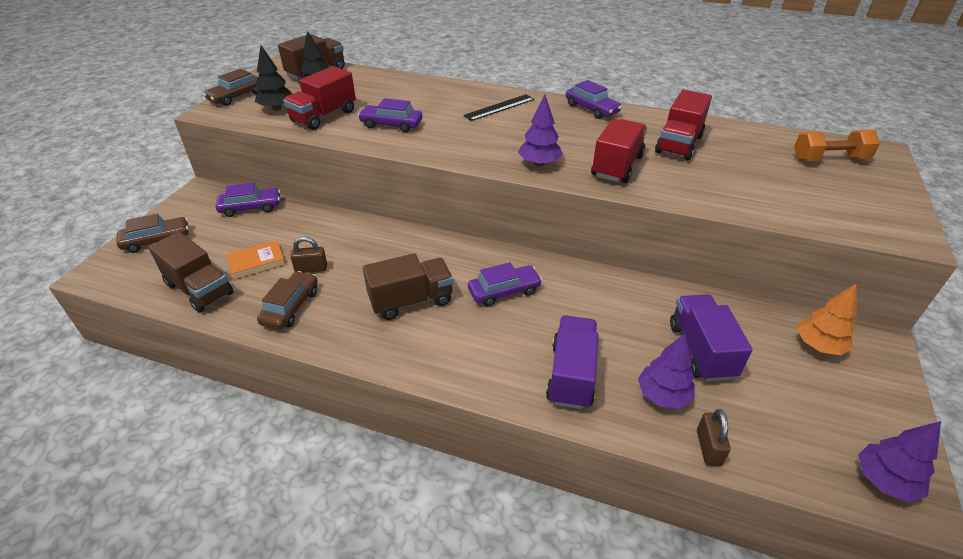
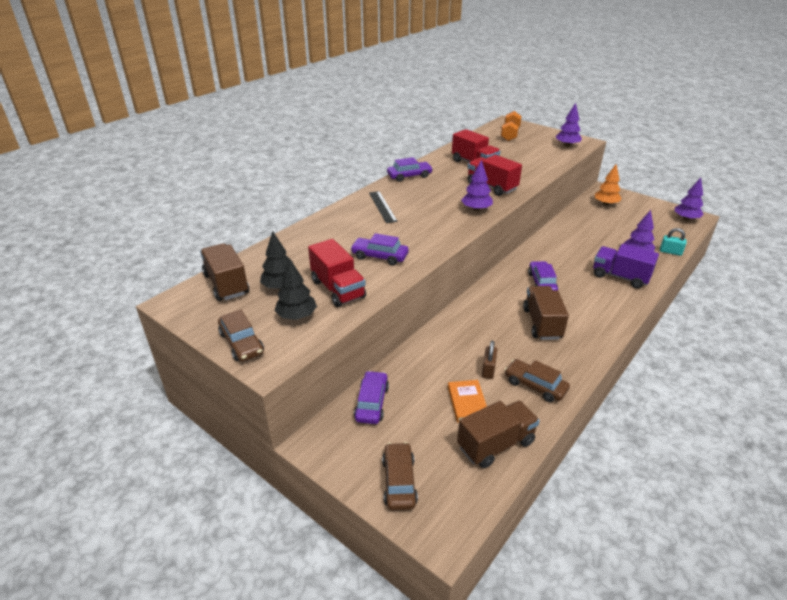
camera: 70 degrees left, 5 degrees down
(391, 124) = (379, 256): purple car -> purple car turned 75 degrees clockwise
(701, 351) = (605, 234): purple truck -> none
(708, 447) = (670, 252): brown padlock -> turquoise padlock
(861, 218) = (567, 145): none -> purple tree

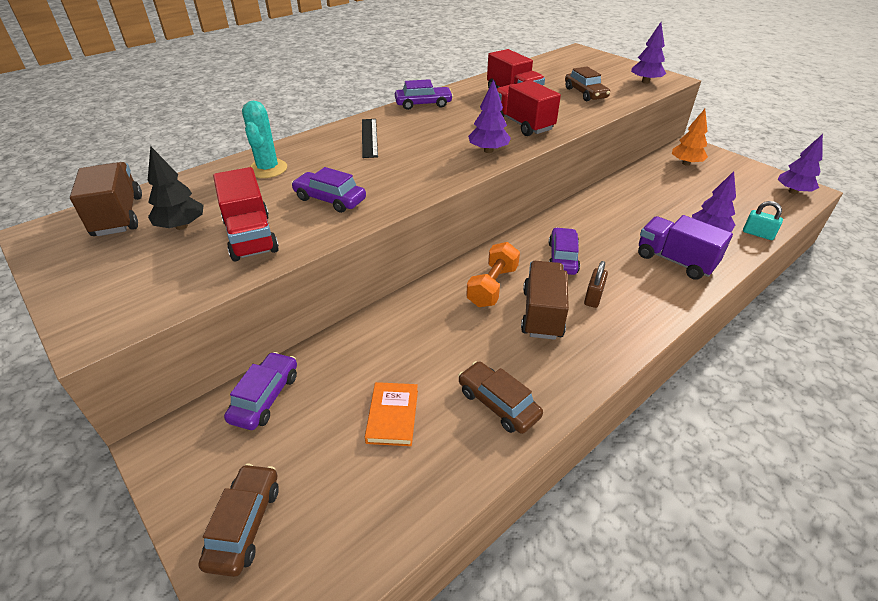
camera: 10 degrees right, 5 degrees up
(241, 343) = (82, 297): brown car -> brown car (585, 93)
(297, 316) = (176, 268): black tree -> none
(319, 238) = (268, 169): none -> turquoise cactus
(488, 369) = (442, 370): brown padlock -> brown padlock (593, 297)
(495, 444) = (406, 487): brown truck -> none
(510, 134) = (575, 65): orange dumbbell -> orange dumbbell (492, 286)

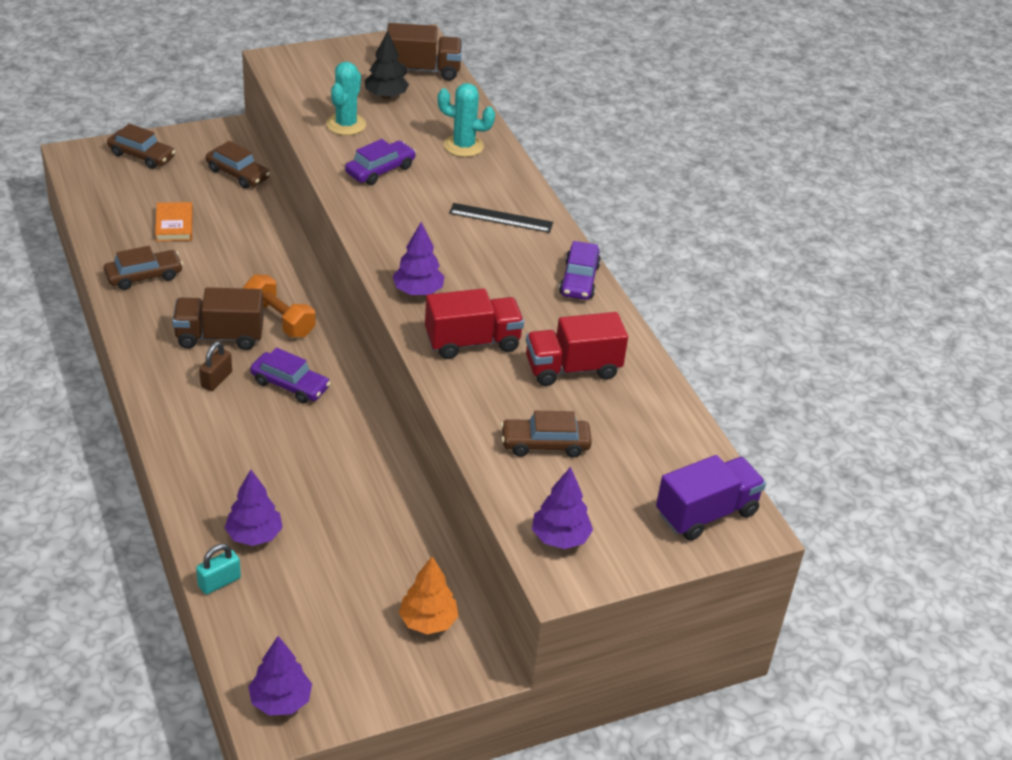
camera: 105 degrees right, 0 degrees up
(251, 237) = (346, 124): red truck -> turquoise cactus
(265, 397) = (238, 174): purple car -> brown car
(392, 416) = (174, 225): orange book -> orange book turned 60 degrees clockwise
(542, 313) = (219, 336): brown truck -> brown truck turned 150 degrees clockwise
(593, 297) = (216, 380): brown padlock -> brown padlock turned 75 degrees clockwise
(675, 261) = (225, 471): purple truck -> purple truck (706, 513)

